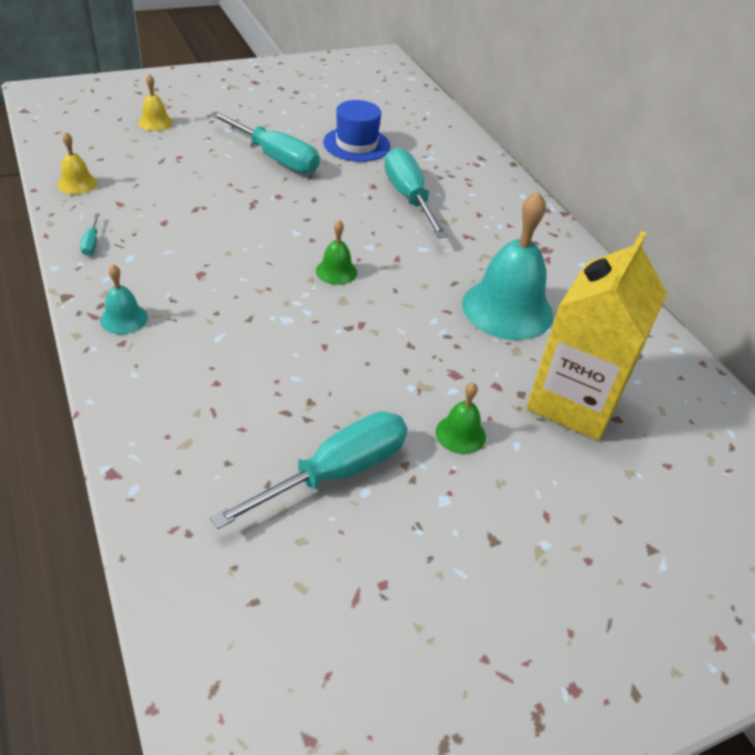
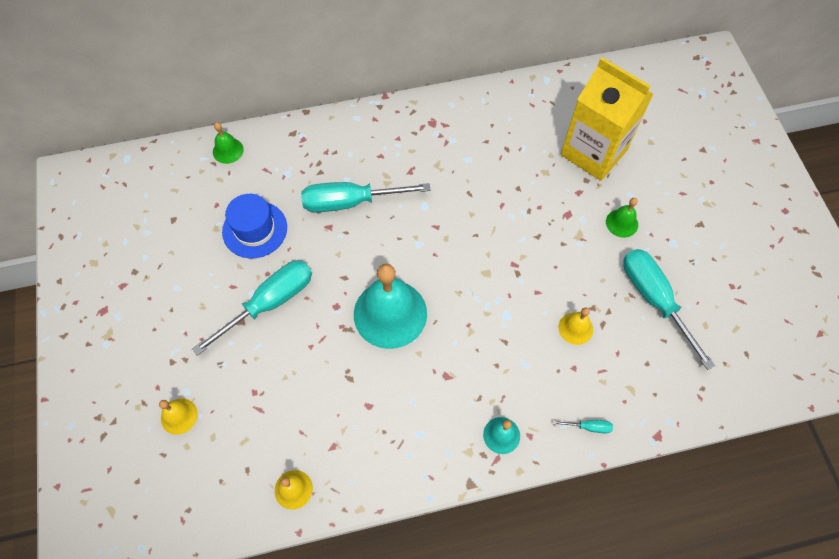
camera: 75 degrees left, 20 degrees up
(91, 243) = (396, 468): turquoise screwdriver -> turquoise screwdriver (589, 427)
(275, 383) = (575, 328): none -> yellow bell
(336, 271) = (450, 273): green bell -> green bell (228, 150)
(507, 309) = (501, 166): turquoise bell -> turquoise bell (390, 313)

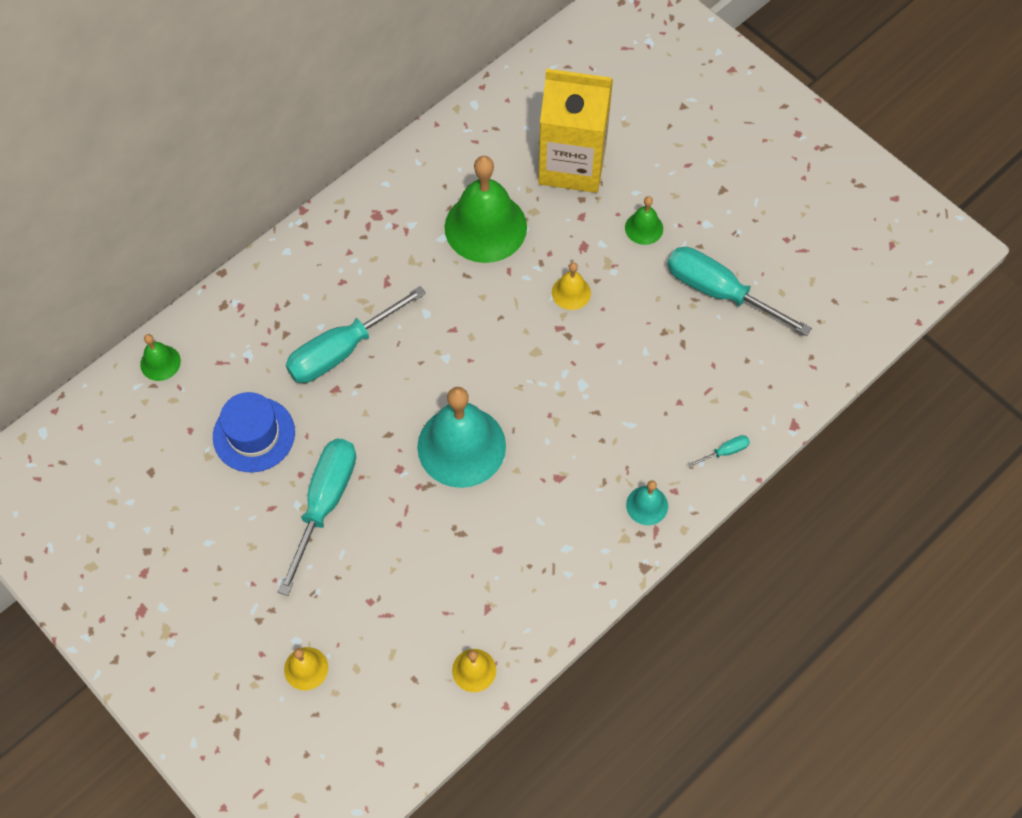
camera: 30 degrees left, 0 degrees up
(503, 166) = (485, 227): none -> green bell
(575, 328) = (658, 361): yellow bell -> yellow bell (571, 292)

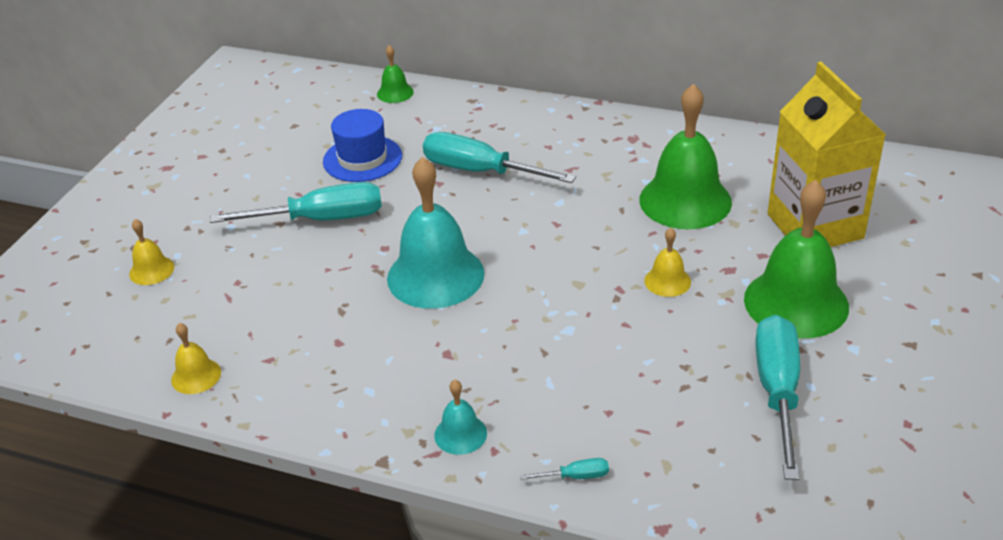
camera: 65 degrees right, 25 degrees down
(644, 228) = (796, 302): green bell -> green bell, size x2.15
(725, 451) = (576, 476): turquoise screwdriver -> turquoise screwdriver turned 45 degrees counterclockwise

